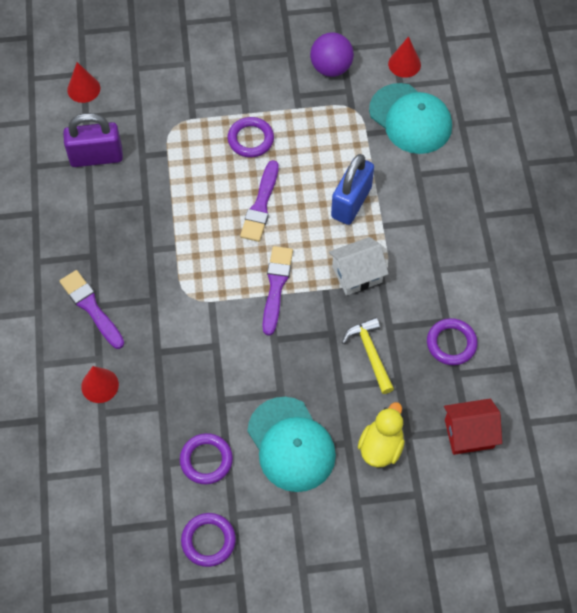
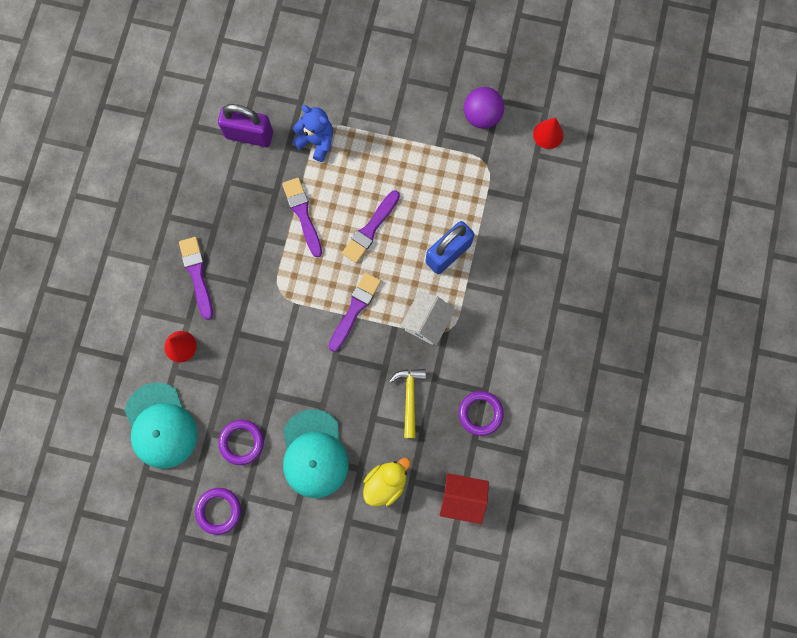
camera: 20 degrees right, 15 degrees up
(83, 89) = (261, 65): red cone -> none
(170, 141) = (316, 141): none -> blue teddy bear
(183, 213) = (303, 214): none -> purple brush
(250, 139) = (385, 163): purple ring -> none
(357, 274) = (426, 322): white house -> white house turned 60 degrees counterclockwise
(410, 119) = (531, 190): turquoise cap -> turquoise cap (161, 426)

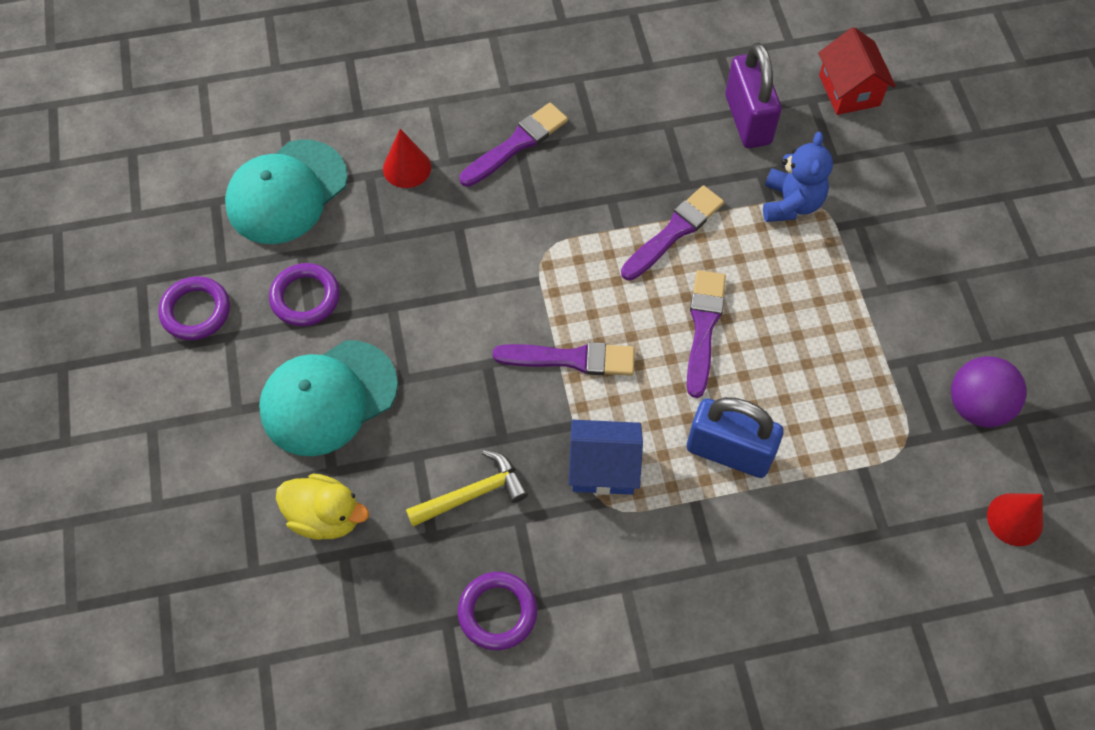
camera: 65 degrees right, 15 degrees down
(370, 229) = (703, 327): purple brush -> purple brush turned 90 degrees clockwise
(426, 322) = (603, 467): white house -> blue house
(462, 498) = (348, 643): red house -> red house (849, 90)

